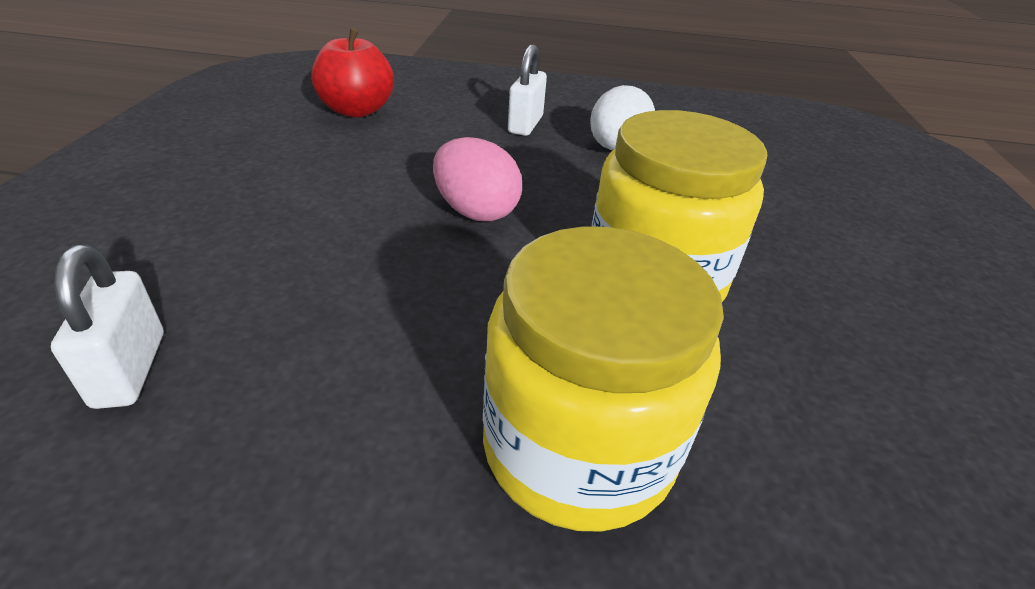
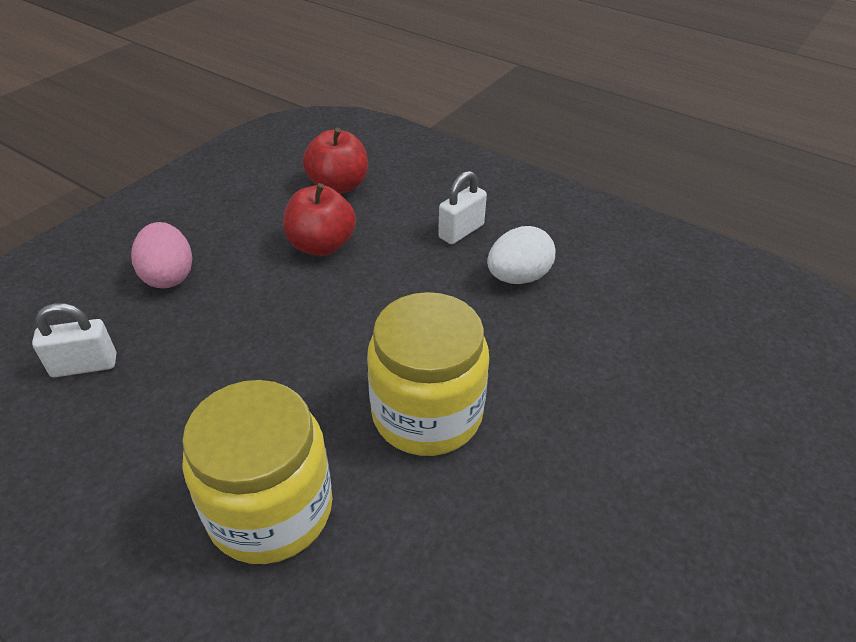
camera: 30 degrees right, 5 degrees up
(130, 369) = (84, 365): white padlock -> white padlock turned 60 degrees clockwise
(384, 162) = (321, 245): none -> red apple
(475, 211) = (350, 311): pink egg -> pink egg (169, 276)

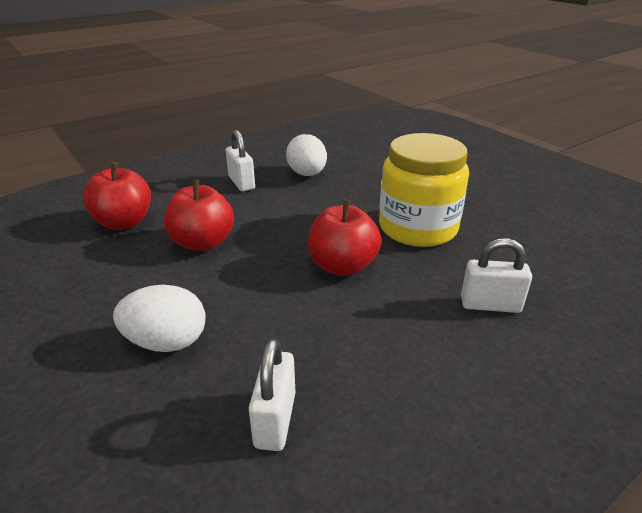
camera: 70 degrees left, 10 degrees down
(169, 276) = (167, 342): pink egg -> white egg
(270, 509) = (490, 305): yellow jar -> white padlock
(312, 358) = (342, 266): none -> red apple

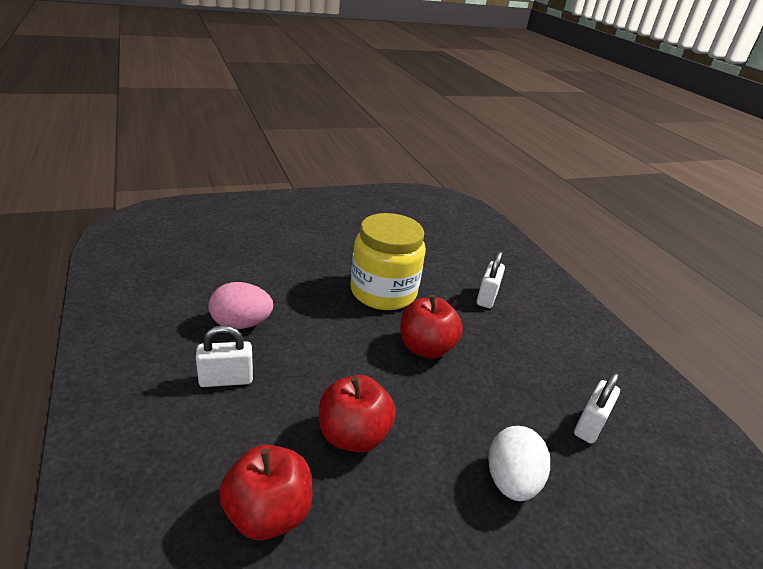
camera: 80 degrees left, 0 degrees up
(275, 419) = (590, 425): white padlock -> white padlock turned 75 degrees counterclockwise
(307, 174) = (241, 324): white egg -> pink egg

